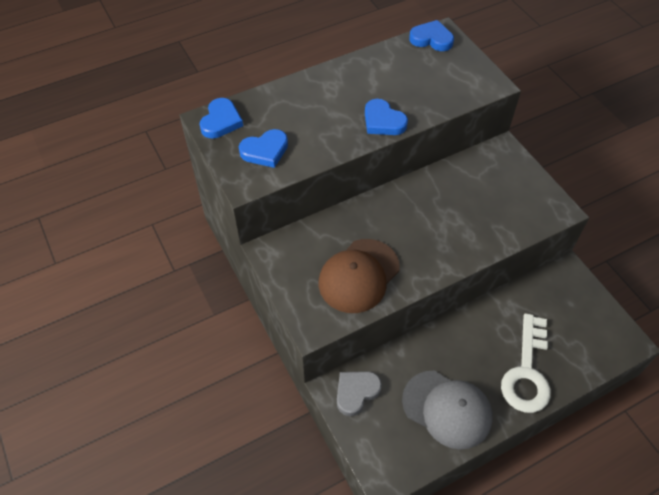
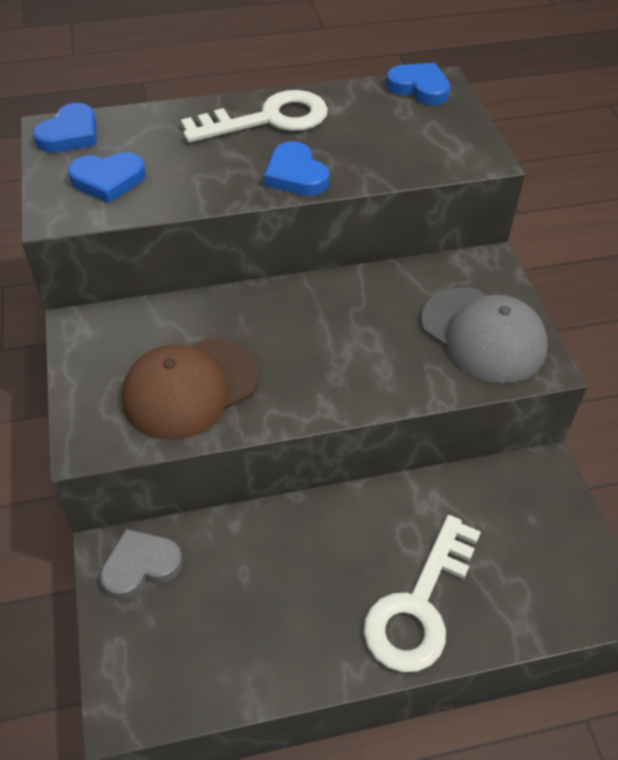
camera: 15 degrees right, 5 degrees down
(346, 83) = (268, 119): none -> white key
(447, 409) = (267, 629): grey cap -> grey cap (483, 335)

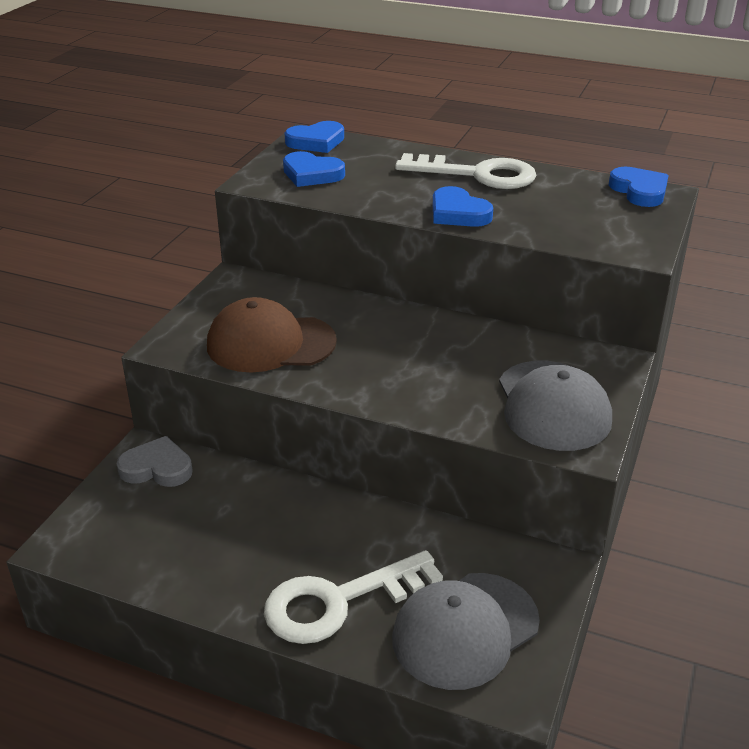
camera: 35 degrees right, 15 degrees down
(295, 175) = (458, 213): blue heart -> blue heart turned 45 degrees counterclockwise
(531, 569) = (465, 630): none -> grey cap

